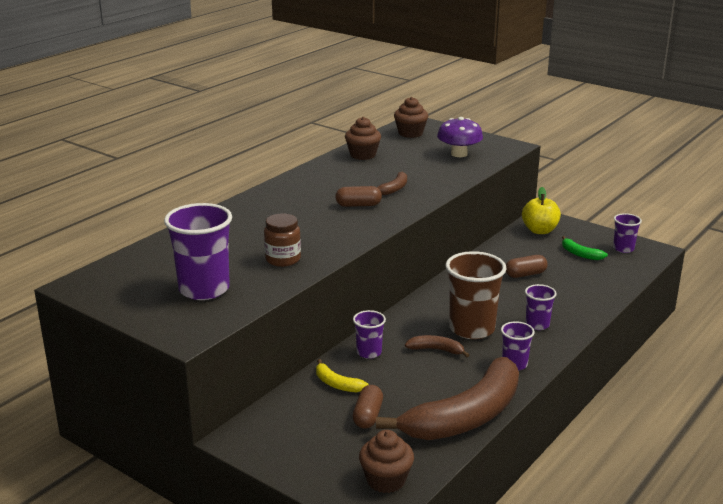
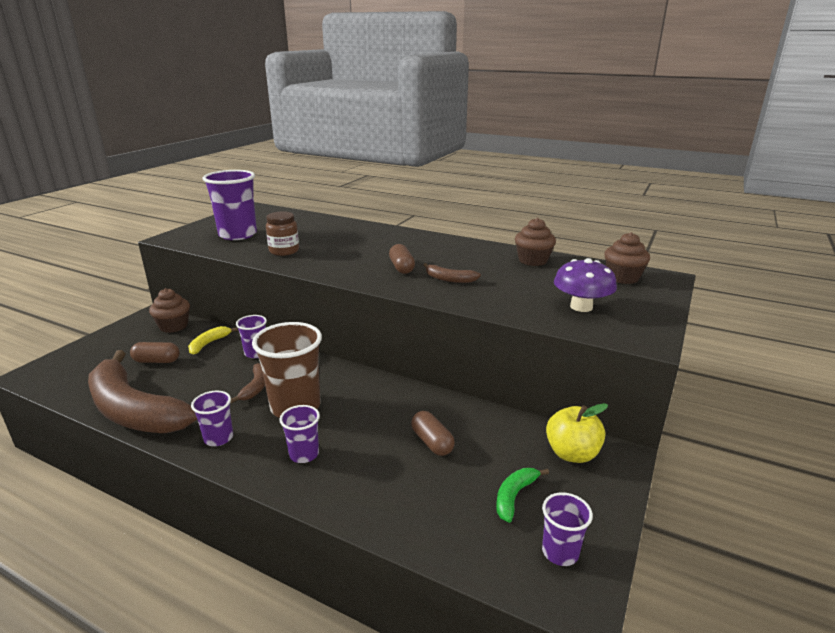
camera: 80 degrees right, 0 degrees up
(386, 480) = (64, 376): brown cupcake -> brown cupcake (174, 326)

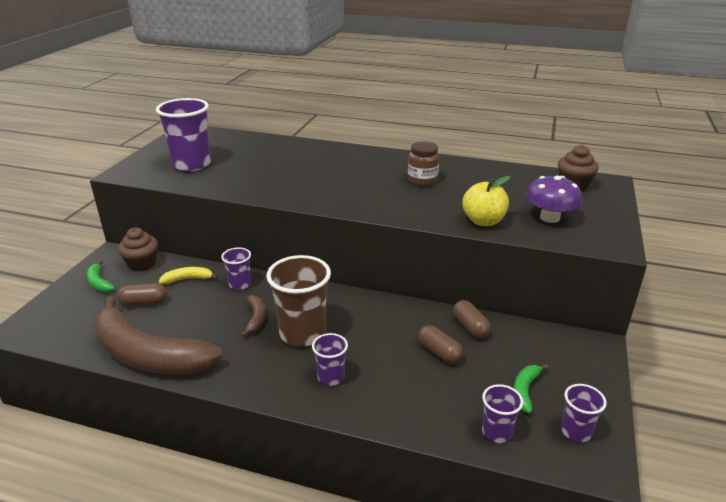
camera: 10 degrees left, 5 degrees up
(126, 339) = (99, 283): none -> green banana
(209, 344) = (188, 279): yellow banana -> yellow banana turned 60 degrees clockwise
(218, 438) = (244, 372): purple cup -> purple cup (496, 432)
(284, 251) = (250, 180): brown jar -> brown jar (422, 180)
(401, 267) = (373, 190): brown capsule -> brown capsule (470, 327)
(449, 279) = (423, 199): brown banana -> none
(533, 260) = (489, 173): brown cupcake -> none
(572, 453) = (559, 348): yellow apple -> yellow apple (483, 221)

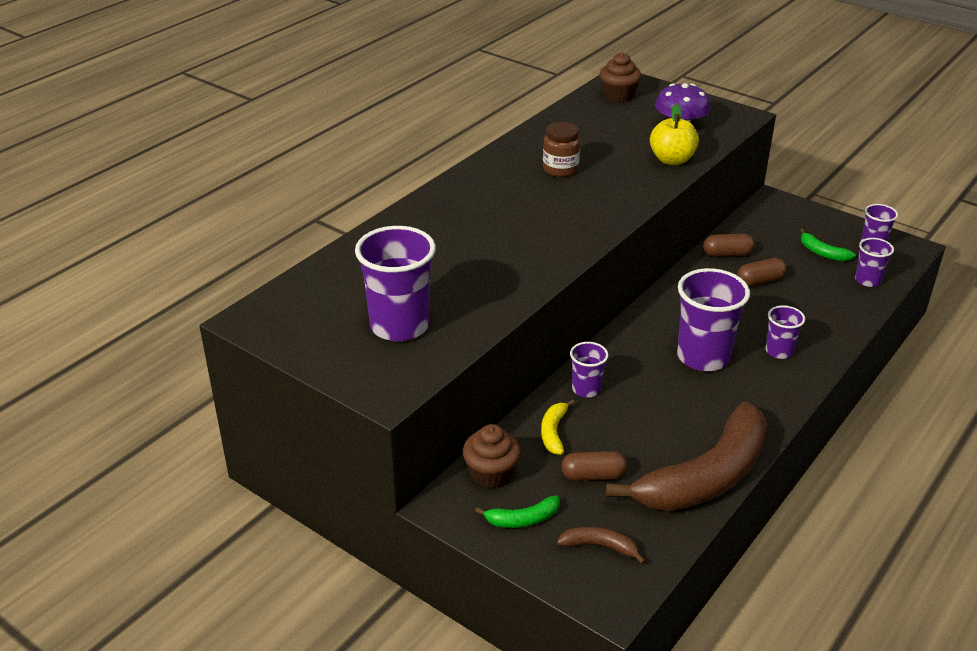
camera: 70 degrees left, 5 degrees up
(144, 302) = (593, 476): brown capsule -> brown capsule turned 75 degrees clockwise
(256, 318) = (664, 386): brown banana -> brown banana (600, 546)
(302, 333) = (703, 357): brown cup -> purple cup

